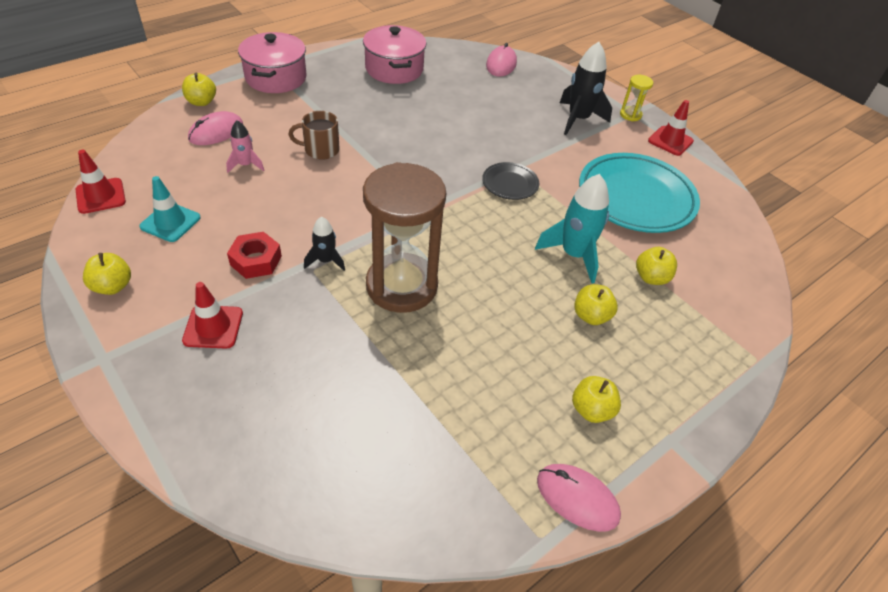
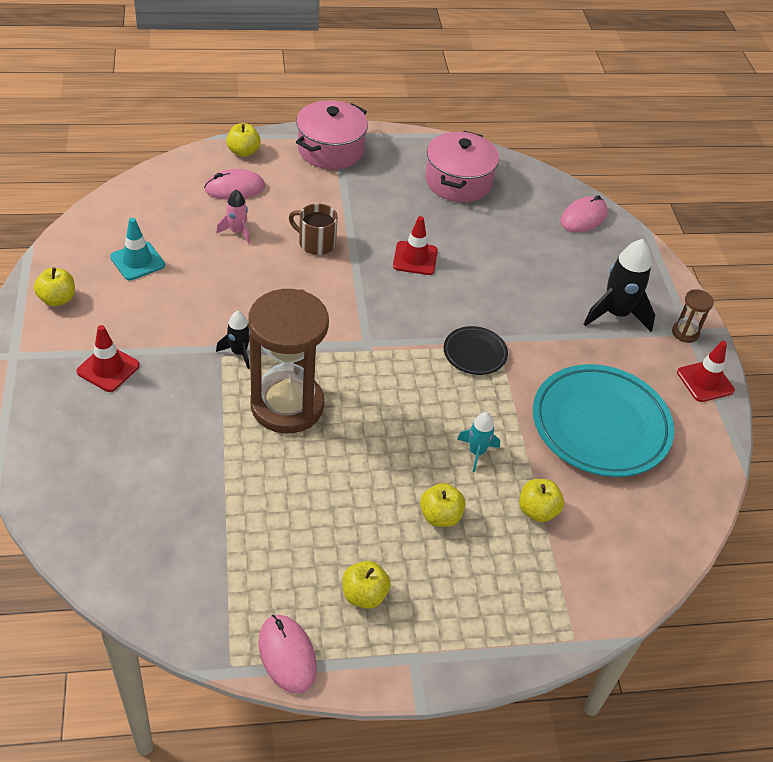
camera: 30 degrees right, 0 degrees up
(100, 196) = (99, 214): red traffic cone -> red traffic cone (415, 258)
(256, 260) = (181, 326): red nut -> none
(574, 255) = (476, 452): turquoise rocket -> turquoise rocket, size x0.56
(630, 115) = (685, 333): yellow hourglass -> brown hourglass

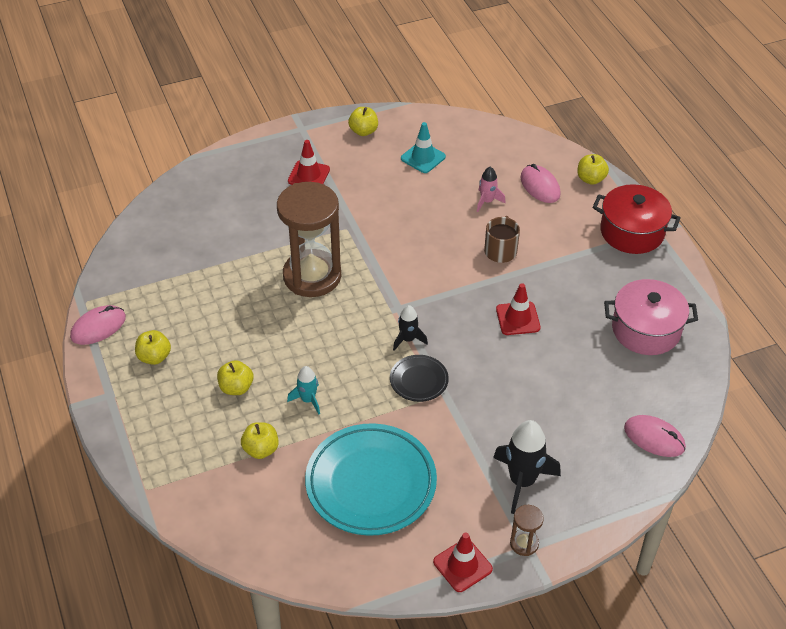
camera: 80 degrees right, 0 degrees up
(239, 352) = (354, 237): black rocket -> black rocket (408, 339)
(330, 150) = (632, 232): pink pot -> red pot

